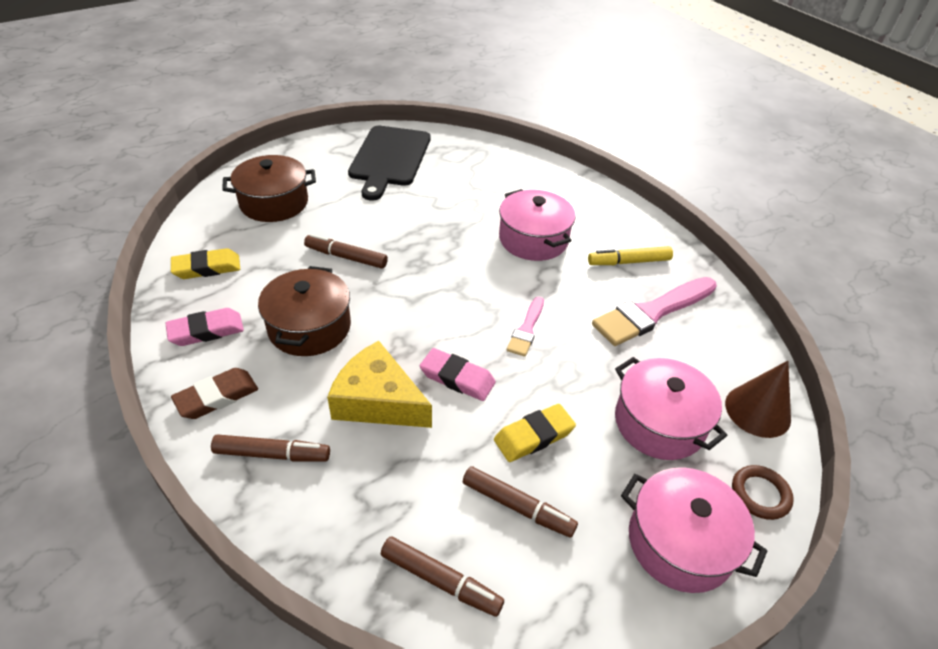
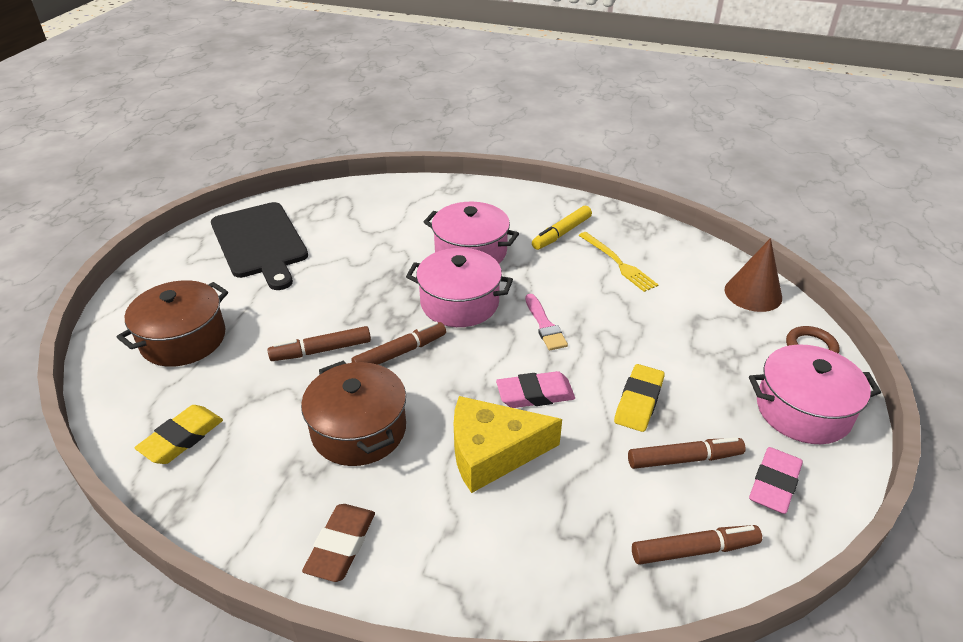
camera: 35 degrees left, 5 degrees down
(206, 331) = (255, 495): pink eraser -> pink eraser (774, 484)
(272, 454) = (453, 556): brown marker -> brown marker (400, 353)
(652, 313) = (618, 263): pink brush -> yellow fork
(659, 423) = (706, 339): pink pot -> pink pot (459, 303)

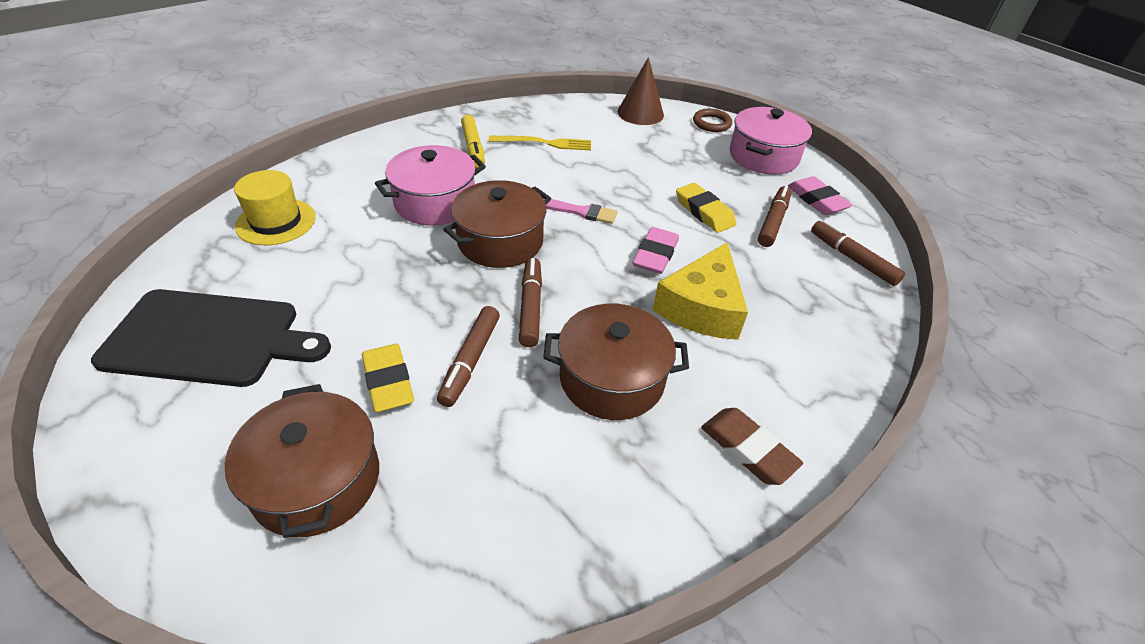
camera: 60 degrees left, 5 degrees up
(182, 438) = (503, 539): yellow eraser -> yellow eraser (388, 381)
(379, 205) = (276, 222): none -> yellow hat
(459, 303) = (500, 241): pink pot -> brown pot
(694, 550) = (852, 259): brown marker -> brown marker turned 60 degrees counterclockwise

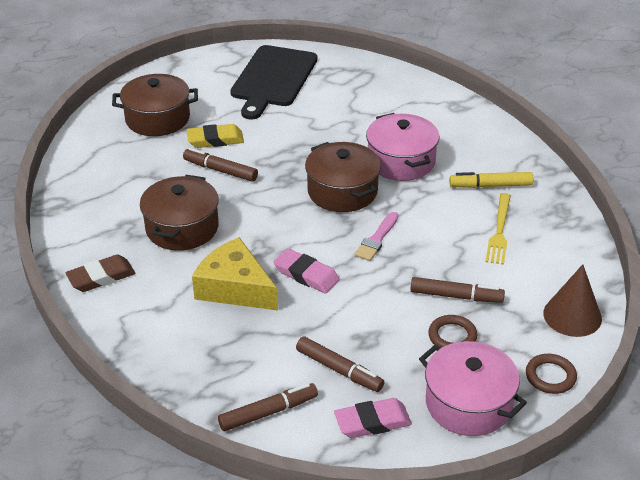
camera: 105 degrees right, 5 degrees down
(276, 222) = (386, 92): yellow hat -> none
(530, 307) = (262, 199): brown marker -> brown marker (456, 296)
(694, 165) = (452, 336): none -> brown ring
(704, 212) = (364, 322): yellow eraser -> none

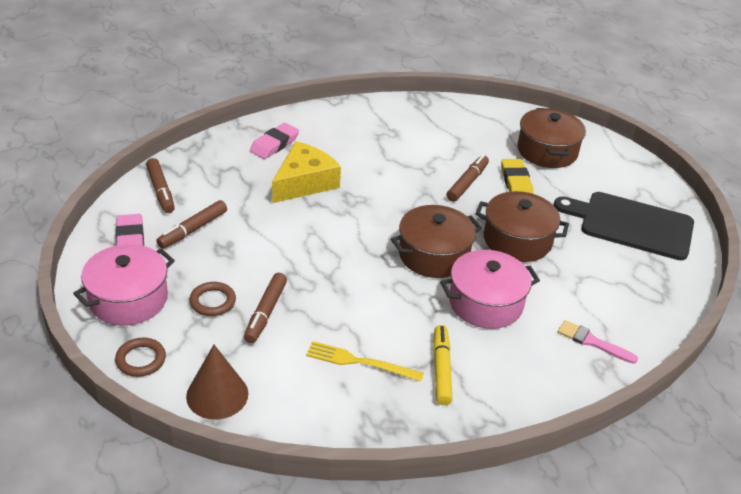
camera: 90 degrees right, 0 degrees up
(101, 277) = (329, 121): brown eraser -> none
(182, 228) = (385, 159): brown pot -> brown pot (517, 240)
(306, 275) = (314, 222): pink eraser -> pink eraser (274, 144)
(376, 239) = (357, 270): pink brush -> pink brush (592, 342)

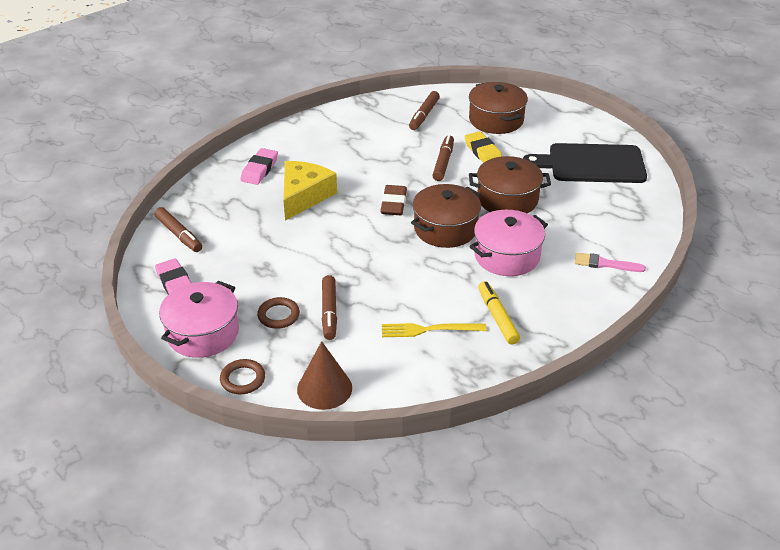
camera: 15 degrees left, 0 degrees up
(193, 229) = (227, 260): brown marker -> brown marker (424, 115)
(392, 214) = (393, 203): none -> brown eraser

